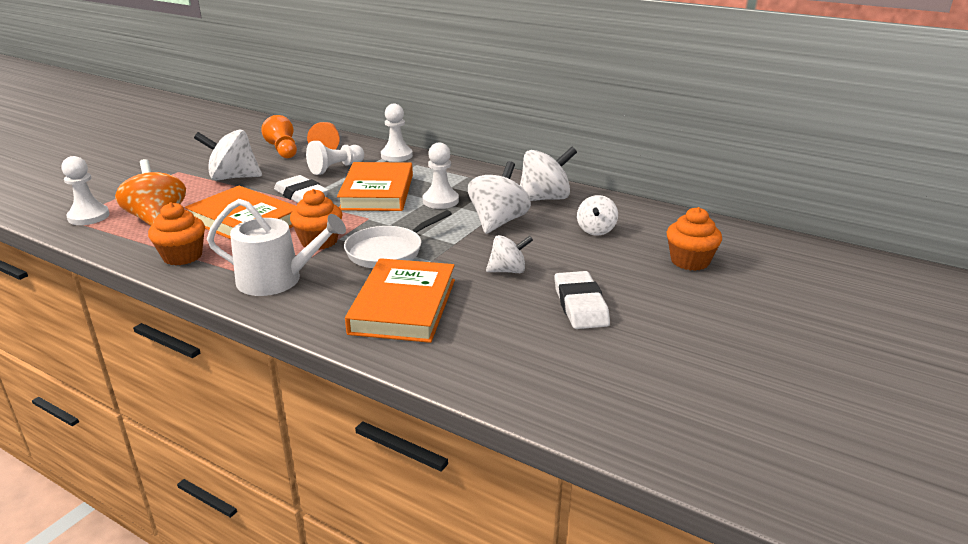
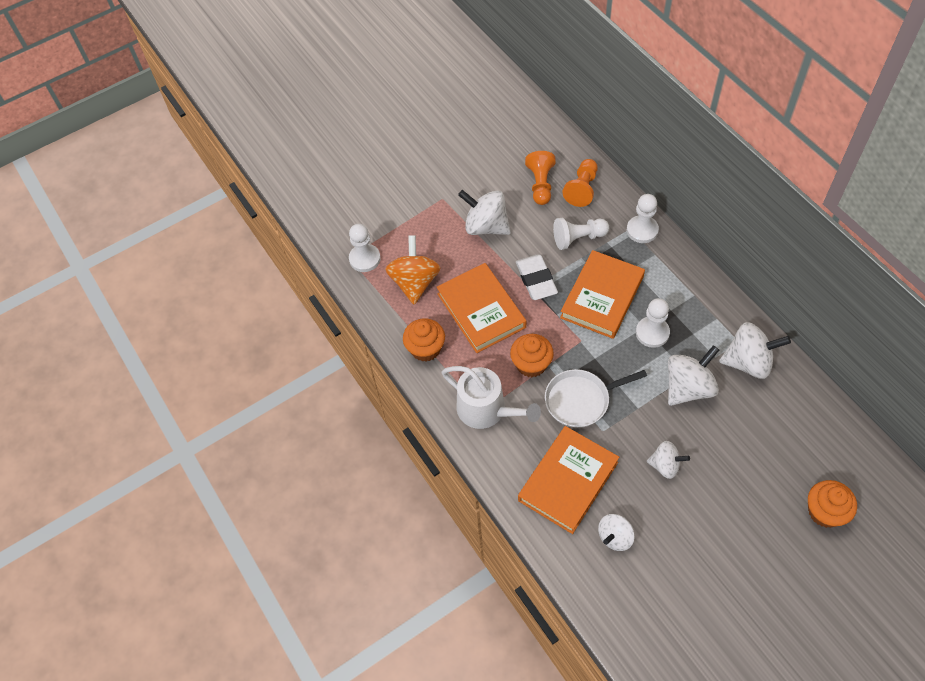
camera: 30 degrees right, 30 degrees up
(580, 305) = (700, 534): white eraser -> none
(596, 230) = (768, 433): white spinning top -> white spinning top (615, 537)

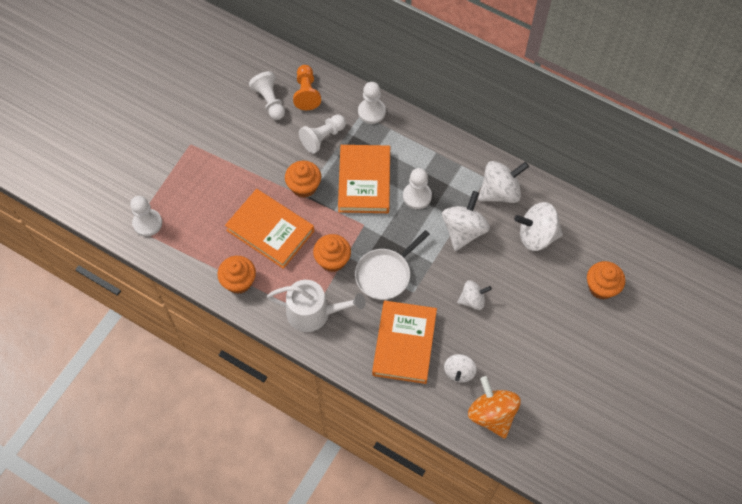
camera: 30 degrees left, 5 degrees up
(415, 282) = (202, 227): orange spinning top -> orange spinning top (492, 414)
(486, 226) = (240, 155): white spinning top -> white spinning top (536, 236)
(536, 280) = (304, 186): white eraser -> orange cupcake
(540, 184) = (269, 101): orange pawn -> white pawn

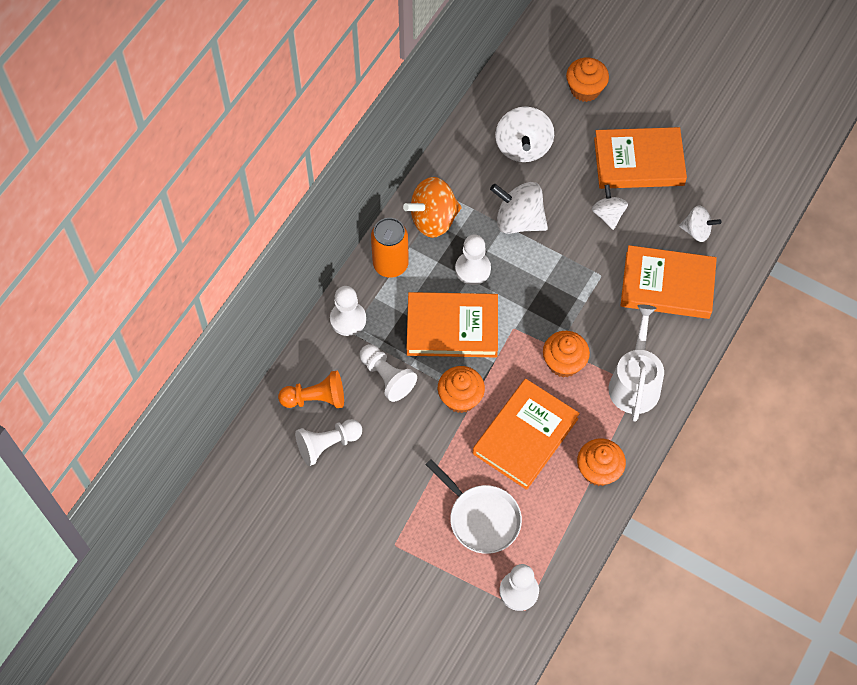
camera: 90 degrees left, 0 degrees up
(385, 274) = (580, 304): white pan -> white pan (481, 518)
(420, 139) = (390, 264): none -> orange can
(492, 414) = (742, 201): orange spinning top -> orange spinning top (433, 219)
(500, 192) = (465, 181): white spinning top -> none
(528, 328) = (639, 162): none -> orange book

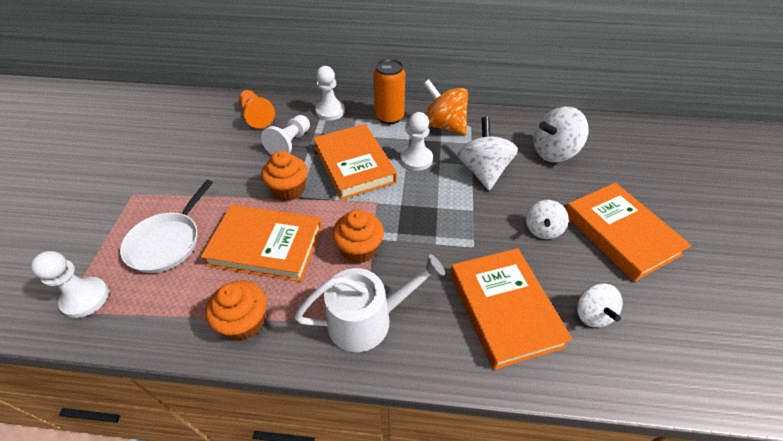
camera: 65 degrees right, 15 degrees down
(327, 444) = (219, 132): white pawn -> none
(585, 89) = (648, 171): orange cupcake -> none
(608, 214) = (542, 229): white spinning top -> white spinning top turned 150 degrees clockwise

